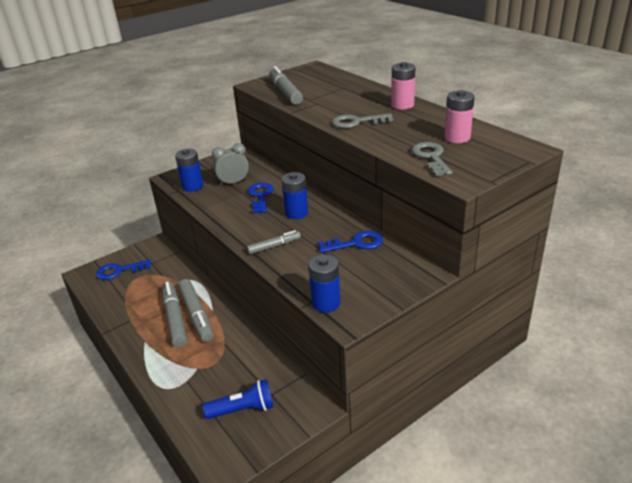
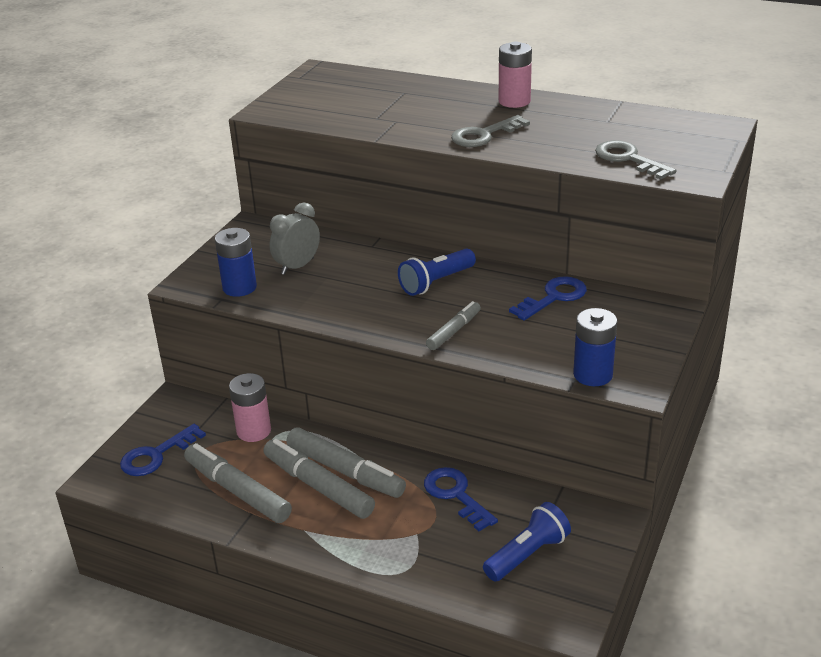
camera: 30 degrees left, 0 degrees up
(260, 196) = (360, 274): blue key -> blue key (456, 495)
(285, 92) = (328, 114): grey marker -> grey marker (237, 491)
(296, 213) = (436, 282): blue battery -> blue flashlight
(457, 138) = (630, 129): pink battery -> pink battery (254, 431)

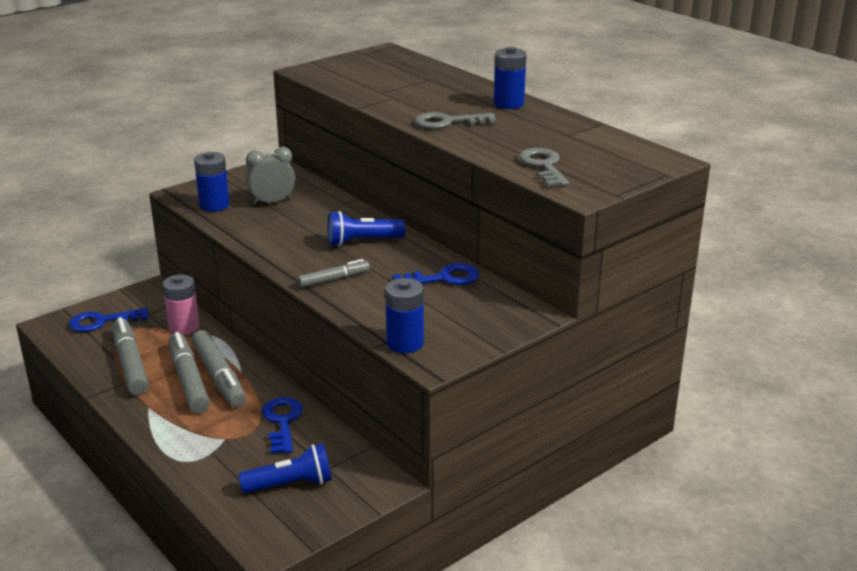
camera: 25 degrees right, 5 degrees down
(514, 101) = (508, 104): pink battery -> blue battery

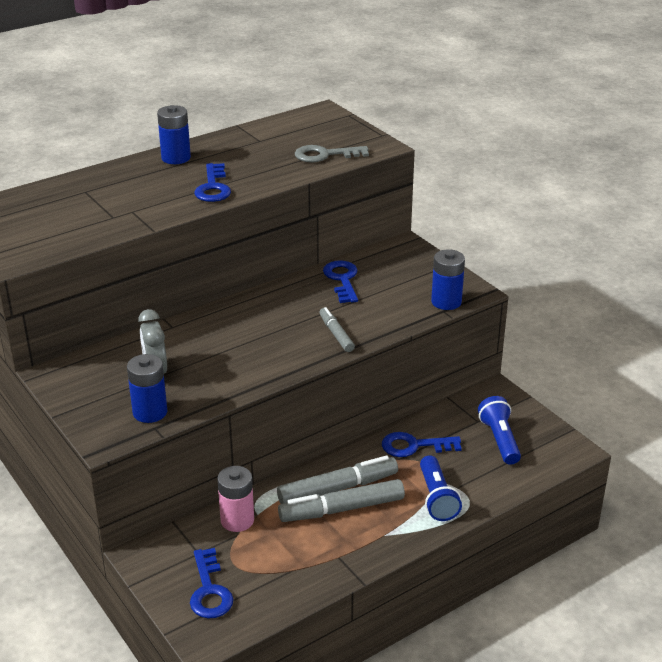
camera: 85 degrees left, 5 degrees up
(130, 364) = (305, 555): grey marker -> none
(362, 241) = (263, 317): blue flashlight -> blue flashlight (436, 498)
(448, 122) = (213, 187): grey key -> blue key

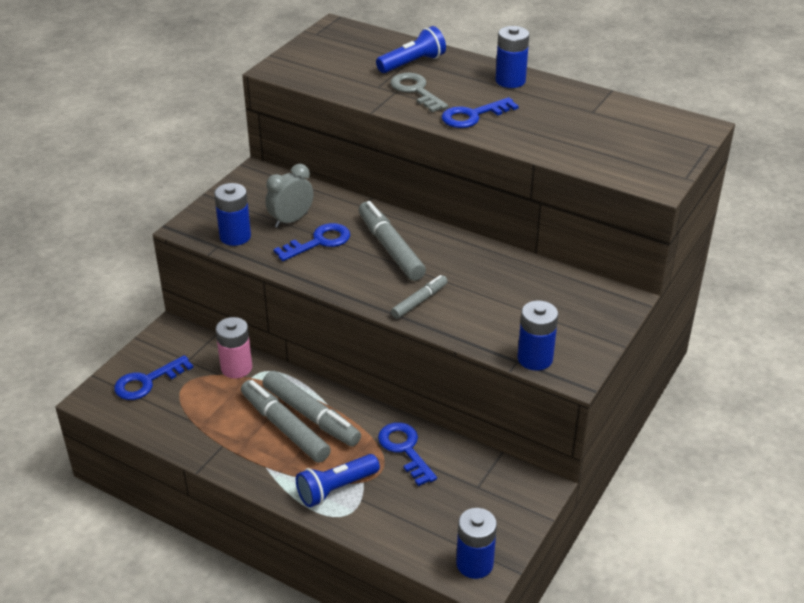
camera: 65 degrees right, 5 degrees up
(250, 328) = (390, 248): none -> grey marker
(325, 155) = (600, 156): grey key -> grey key (416, 91)
(342, 279) = (518, 277): blue key -> blue key (319, 242)
(499, 440) = (457, 512): blue flashlight -> blue flashlight (412, 63)
(556, 447) = (474, 564): none -> blue battery

